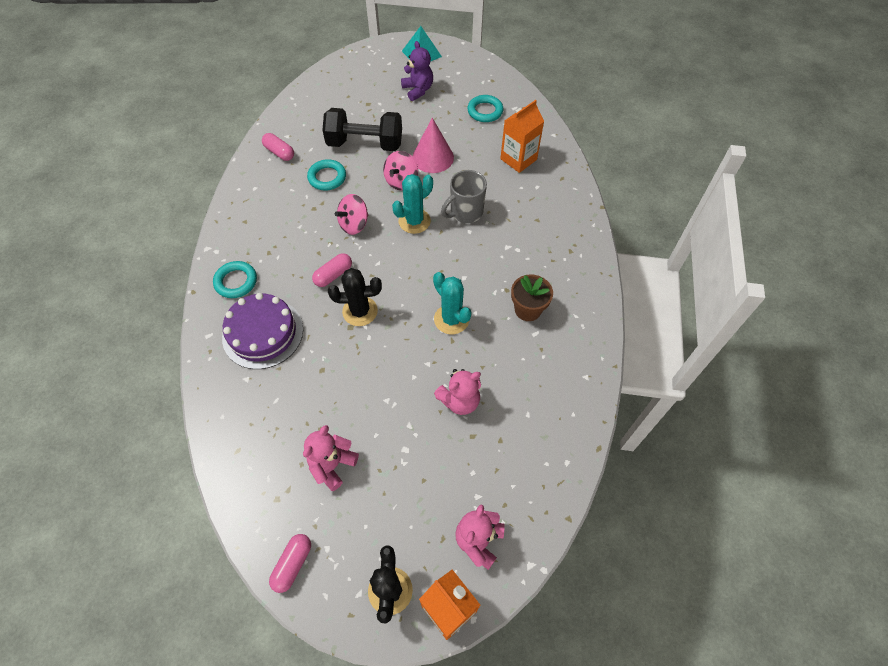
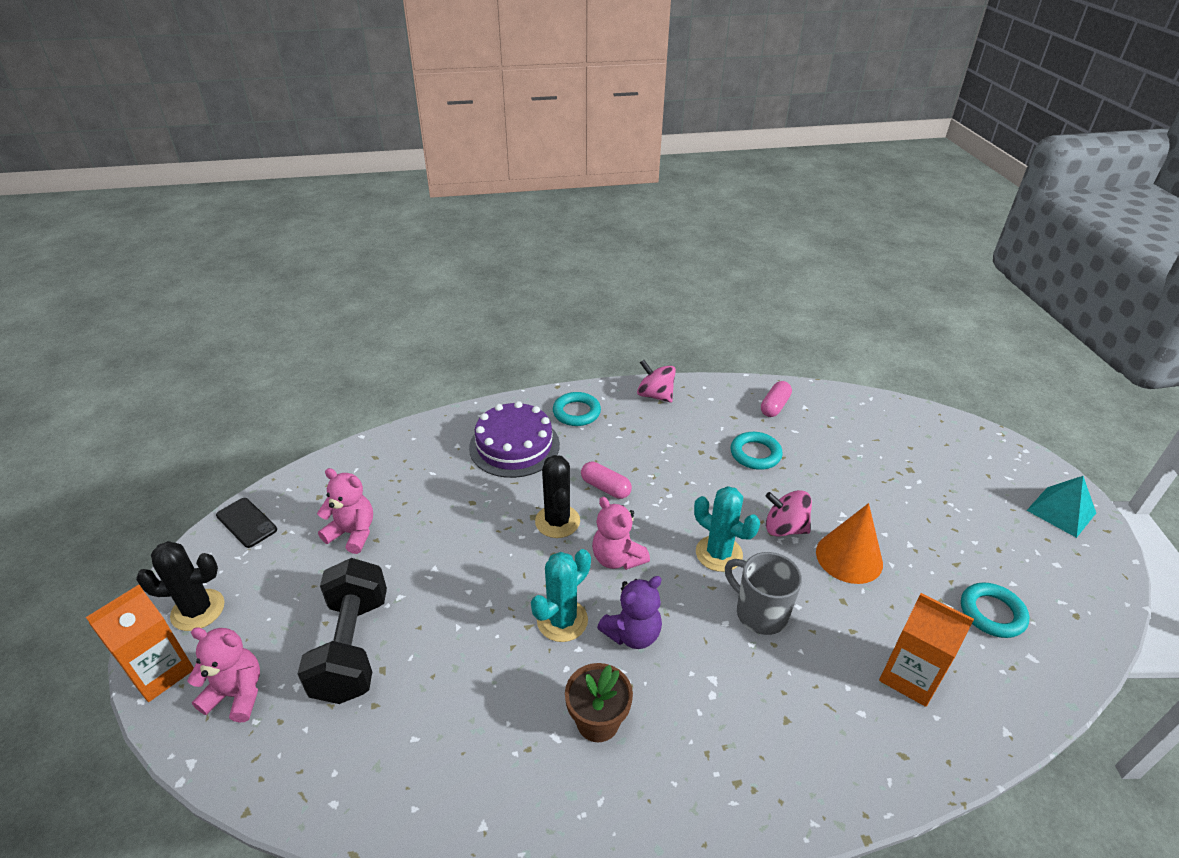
camera: 80 degrees right, 20 degrees down
(293, 564) = (246, 522): pink capsule -> black phone
(354, 224) = (689, 492): pink spinning top -> pink spinning top (655, 395)
(365, 144) = (833, 479): black dumbbell -> black dumbbell (352, 647)
(418, 90) = (977, 519): purple teddy bear -> purple teddy bear (632, 634)
(433, 157) = (849, 557): pink cone -> orange cone
(460, 400) = (435, 647): pink teddy bear -> pink teddy bear (617, 558)

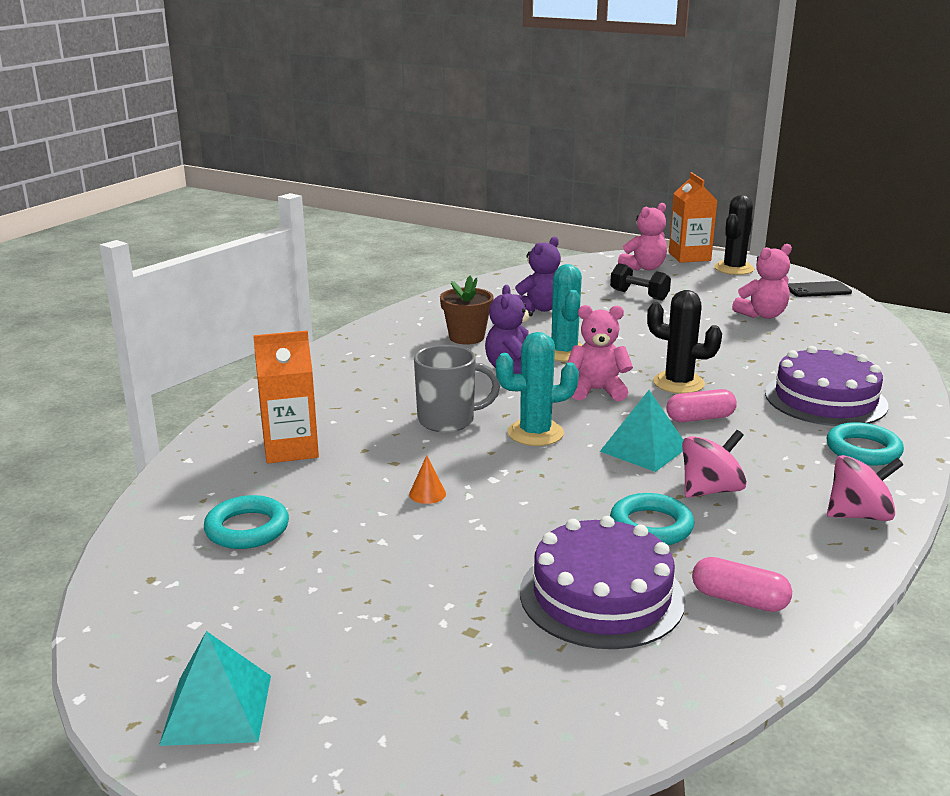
camera: 130 degrees right, 15 degrees down
(352, 647) = (639, 295): black dumbbell -> black dumbbell, size x0.55
(462, 712) = (538, 309): none -> purple teddy bear
(677, 493) = (644, 449): none -> turquoise pyramid
(774, 406) = (739, 600): pink capsule -> pink capsule turned 45 degrees counterclockwise
(784, 528) = (514, 481): pink spinning top -> pink spinning top (710, 490)
(830, 444) = (601, 595): none -> purple cake
(849, 557) = (427, 494): orange cone -> orange cone, size x0.42

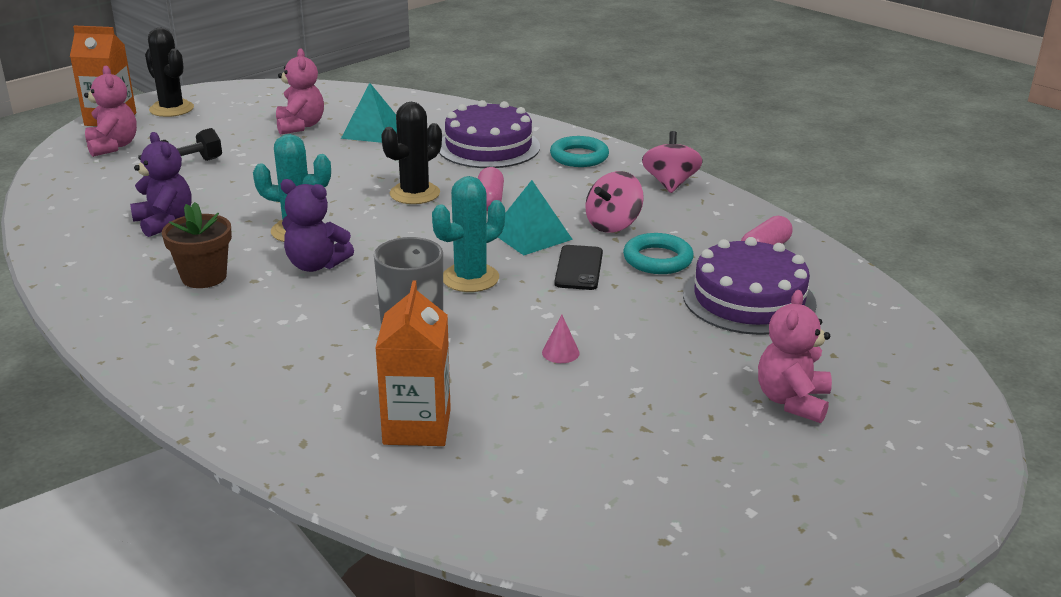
camera: 75 degrees left, 5 degrees up
(217, 709) = (878, 501): turquoise pyramid -> turquoise pyramid (372, 131)
(247, 528) = (585, 469): turquoise ring -> none
(427, 494) = (560, 352): orange cone -> pink cone
(535, 433) = (470, 278): turquoise cactus -> turquoise cactus turned 45 degrees clockwise
(597, 390) = (401, 232): pink teddy bear -> pink teddy bear (792, 401)
(710, 490) = (613, 225): pink spinning top -> pink spinning top turned 120 degrees counterclockwise
(818, 290) = (268, 91): black phone -> black phone (579, 268)

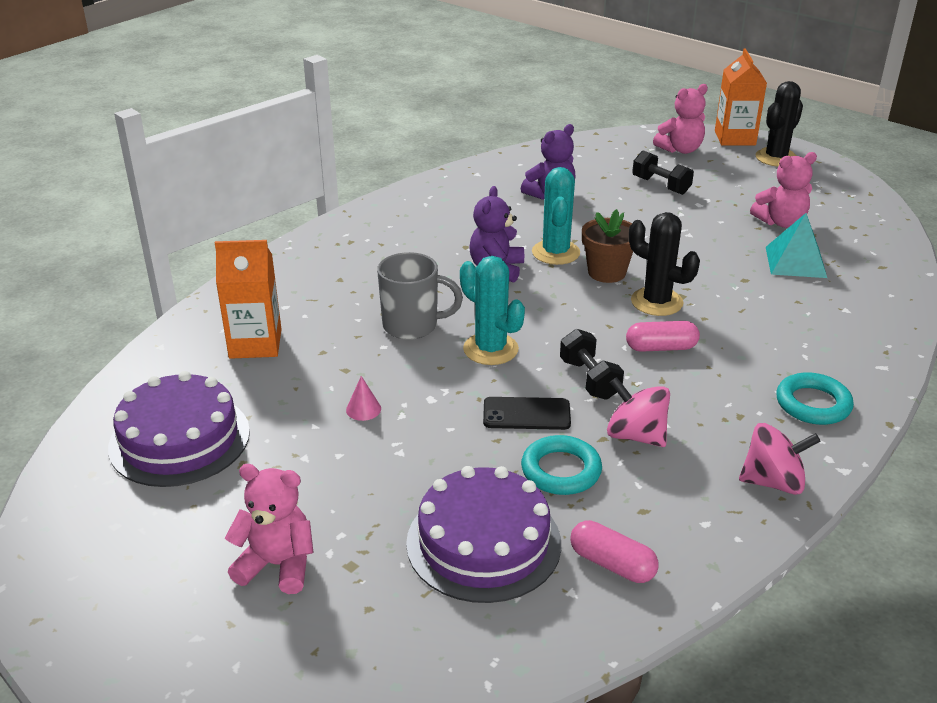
camera: 85 degrees right, 5 degrees up
(204, 277) = (465, 225): brown flower pot -> brown flower pot (606, 272)
(488, 147) = (801, 337): purple cake -> purple cake (179, 439)
(531, 235) = (589, 379): turquoise pyramid -> black dumbbell

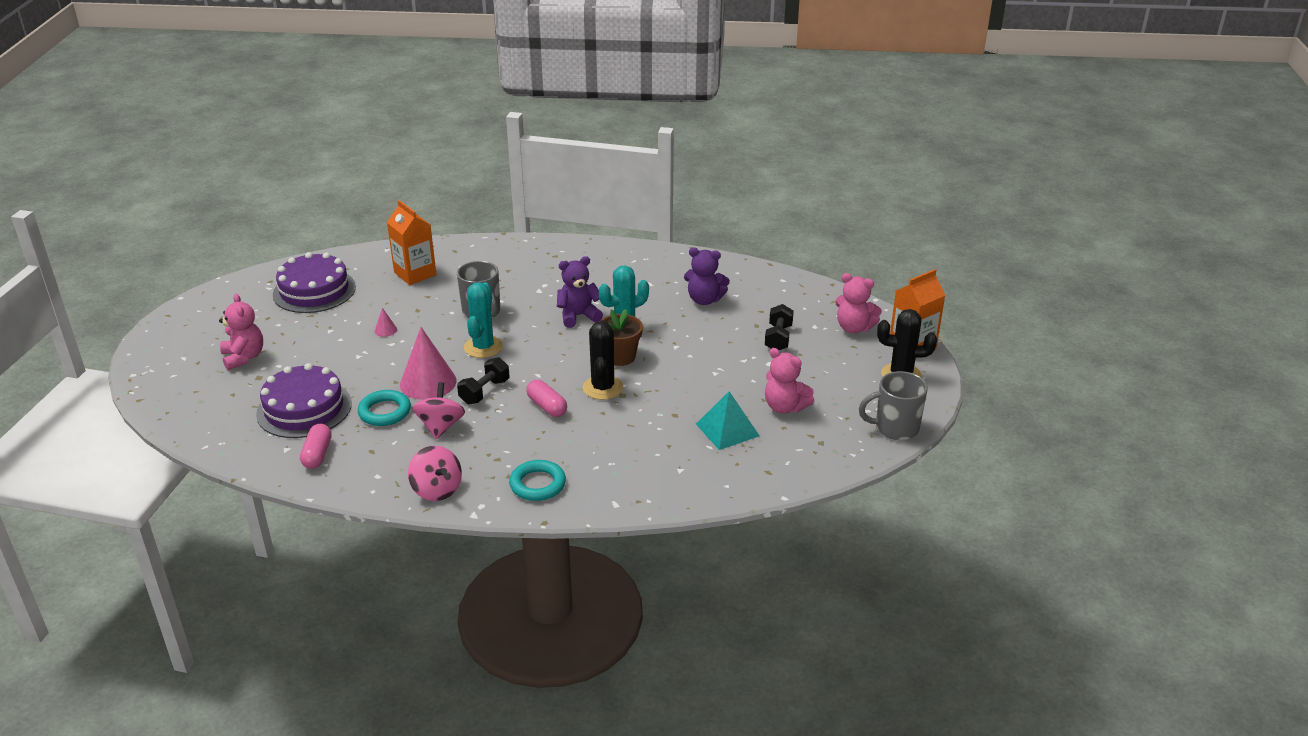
camera: 55 degrees right, 0 degrees up
(526, 414) = (428, 382): black phone -> pink cone
(856, 188) = (895, 428): none -> grey mug

